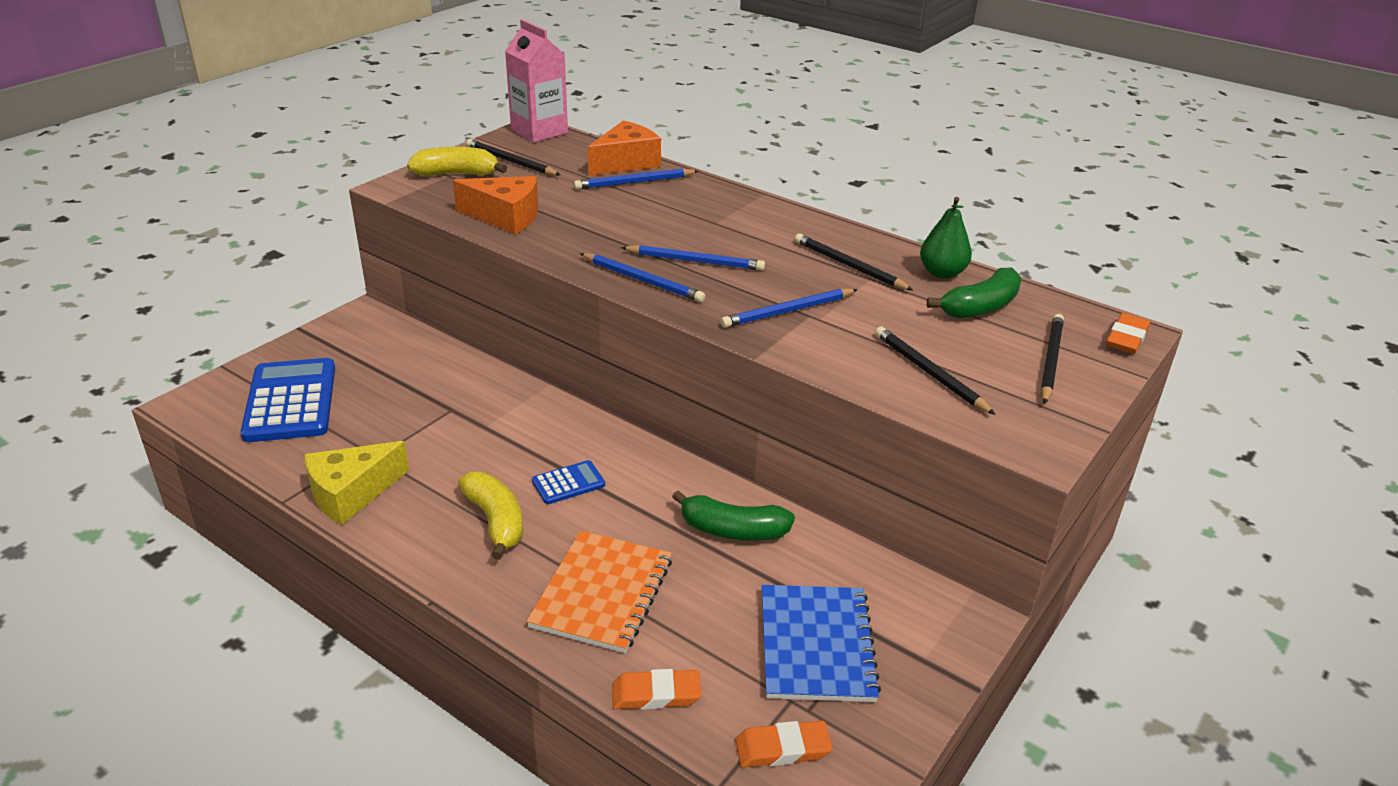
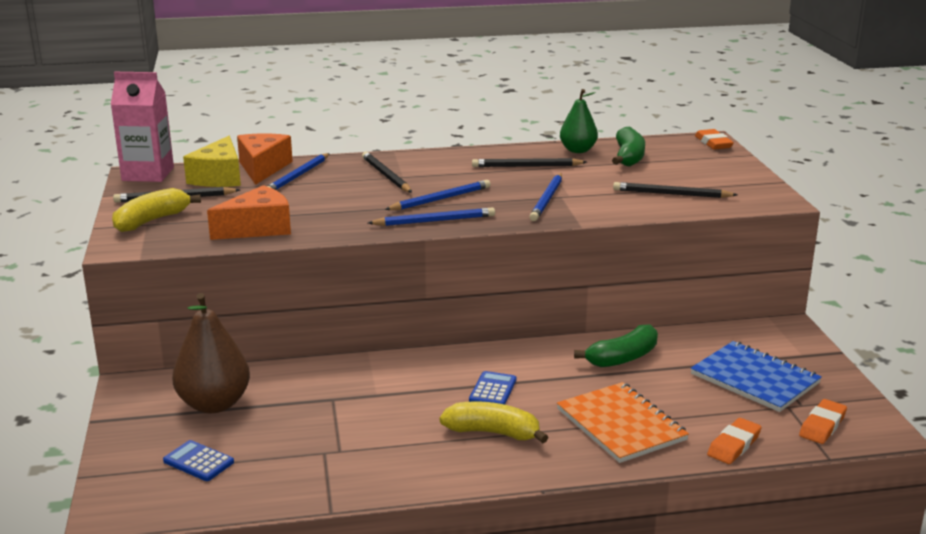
camera: 45 degrees left, 10 degrees down
(290, 401) = (198, 462): blue calculator -> blue calculator, size x0.48
(351, 493) = (370, 478): yellow cheese -> yellow cheese (219, 177)
(378, 362) = (214, 404): none -> brown pear
(1050, 361) = (705, 165): black pencil -> black pencil (386, 175)

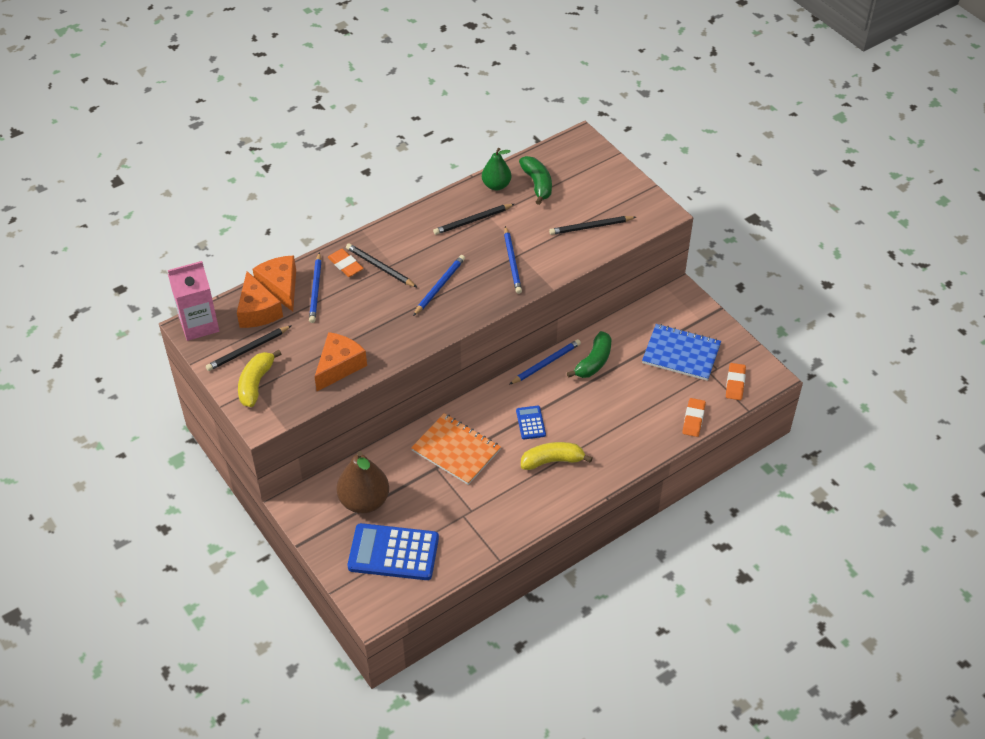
camera: 25 degrees left, 25 degrees up
(198, 462) = (393, 552): blue calculator -> blue calculator, size x2.07
(219, 177) = (258, 311): yellow cheese -> orange cheese
(434, 221) = (453, 315): blue pencil -> blue pencil (546, 363)
(620, 425) = (622, 426): orange notebook -> orange notebook (456, 450)
(713, 143) = (586, 143): orange eraser -> orange eraser (345, 265)

